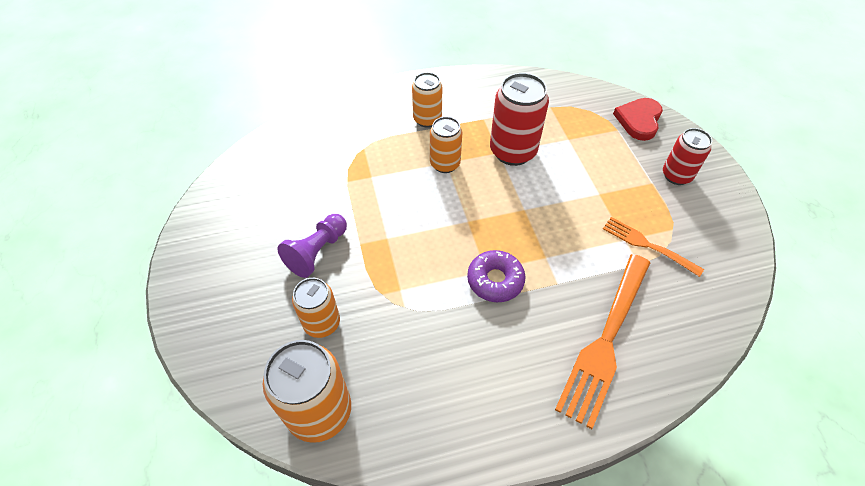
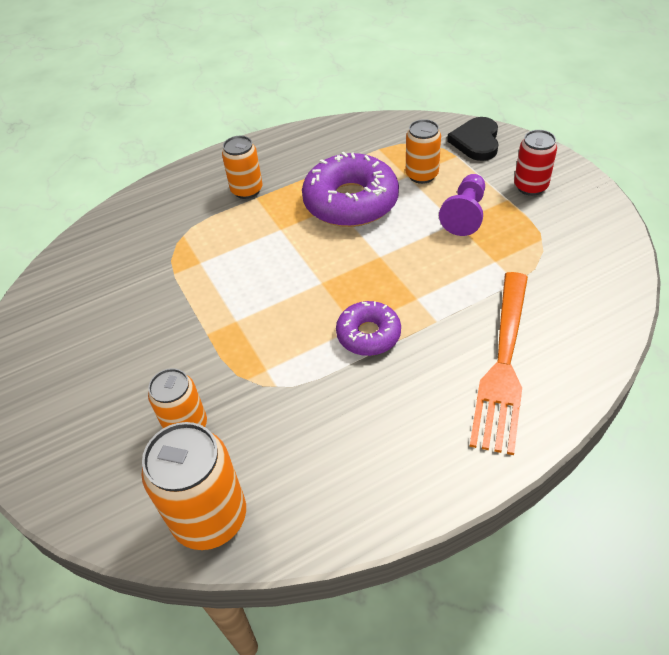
camera: 10 degrees left, 5 degrees down
(317, 252) = (160, 354): purple pawn -> purple pawn (465, 214)
(445, 164) = (279, 231): orange can -> orange can (422, 175)
(513, 151) = (351, 202): red can -> purple donut
(639, 120) = (476, 142): red heart -> black heart
(648, 245) = (521, 261): orange fork -> none

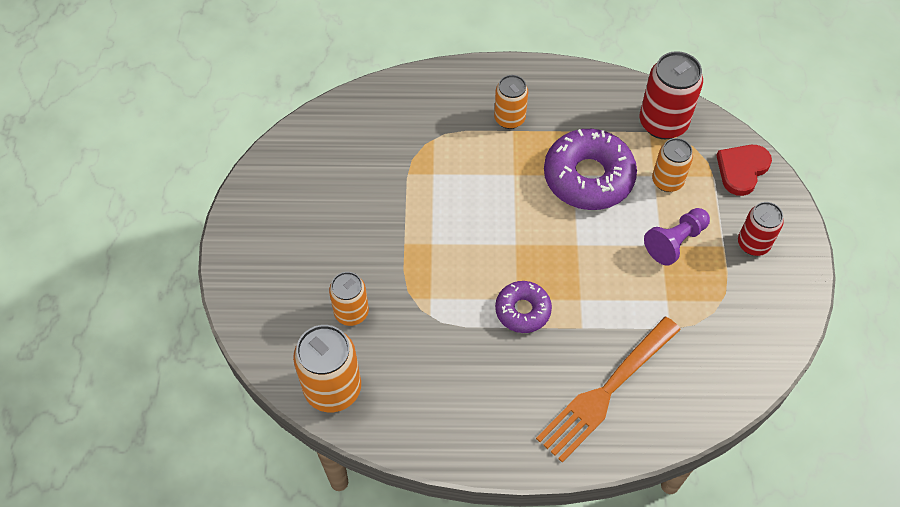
camera: 25 degrees right, 10 degrees up
(385, 138) = (663, 123): none -> red can
(476, 142) = (742, 170): black heart -> red heart

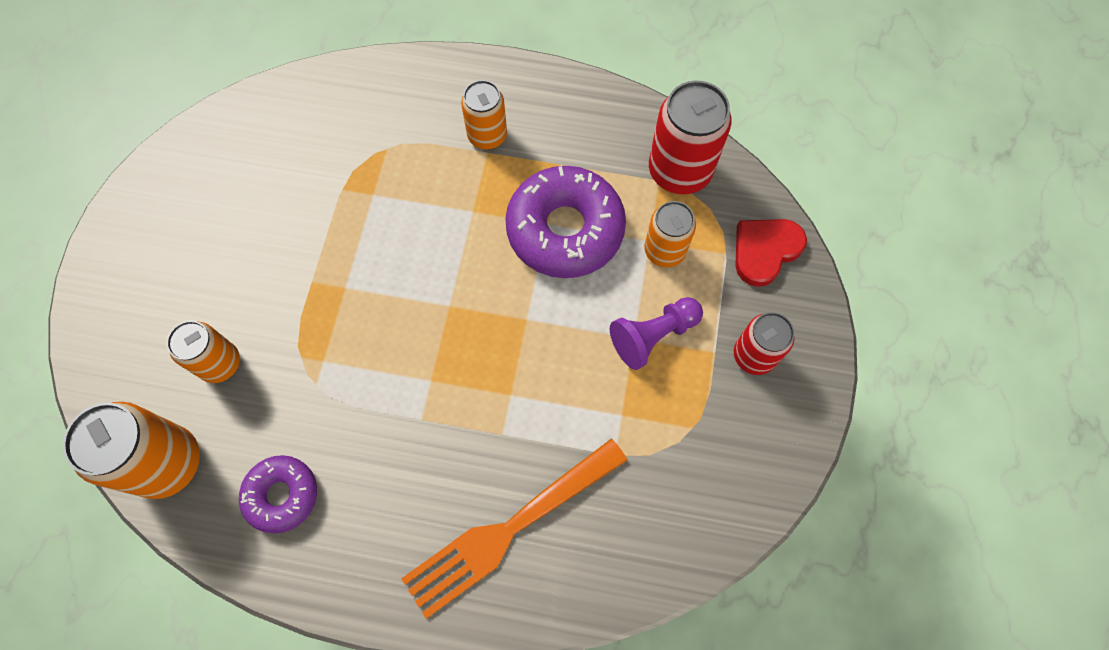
camera: 10 degrees right, 10 degrees up
(522, 310) = (433, 397): purple donut -> purple donut (282, 495)

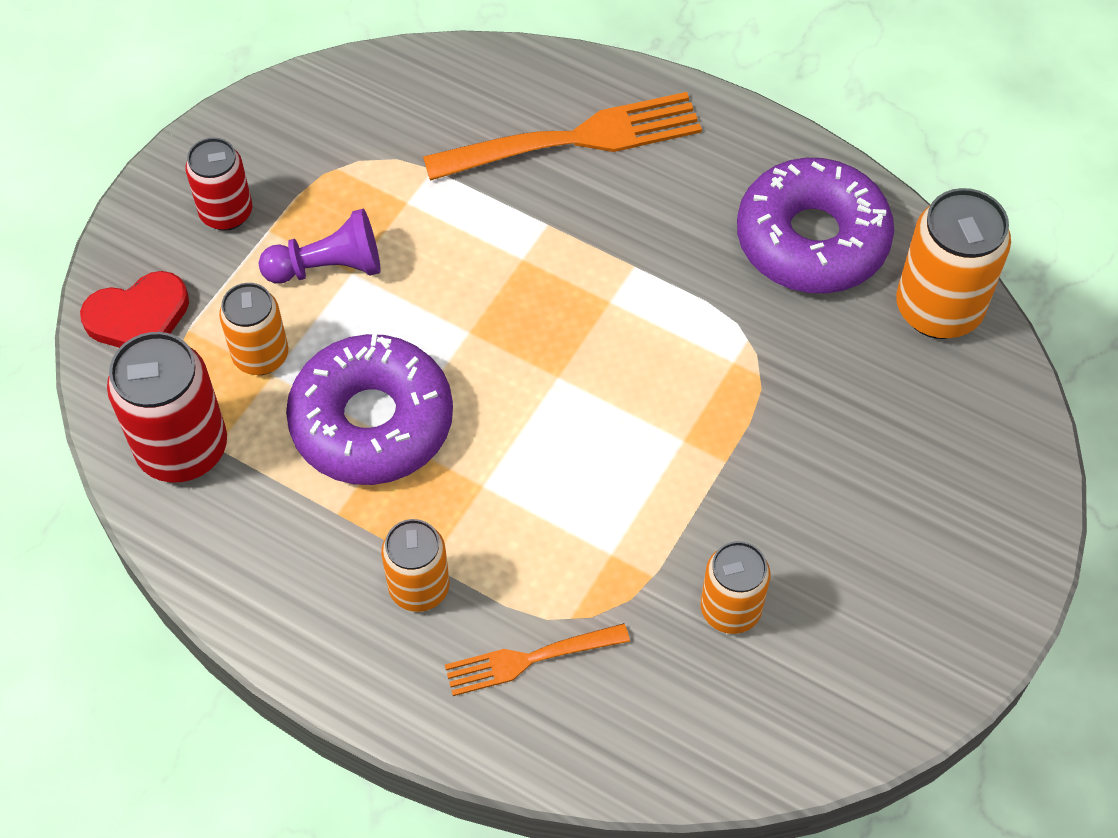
camera: 160 degrees left, 10 degrees down
(220, 363) = (861, 397): orange can -> orange can (730, 609)
(282, 495) = (812, 240): purple donut -> purple donut, size x1.76
(403, 118) = (531, 658): none -> orange fork

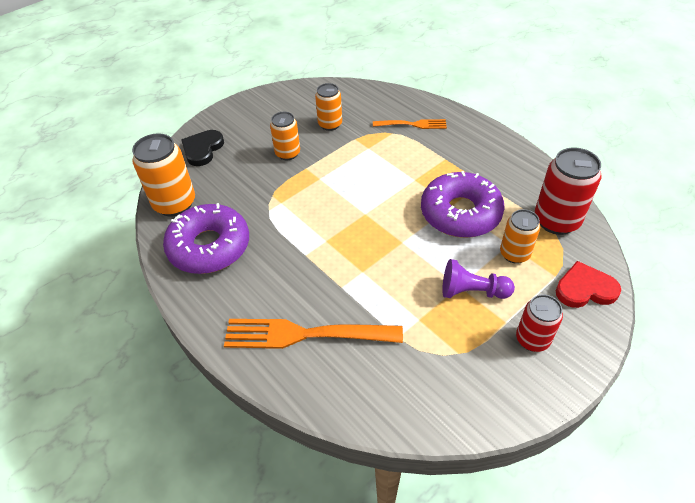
camera: 160 degrees left, 10 degrees down
(419, 588) = (451, 152): orange can -> orange can (287, 153)
(980, 457) = (202, 149): none -> black heart

